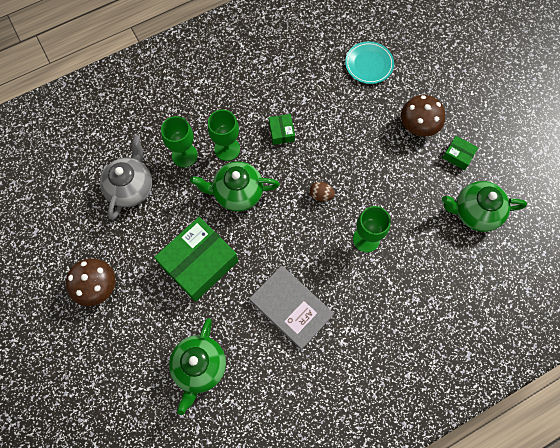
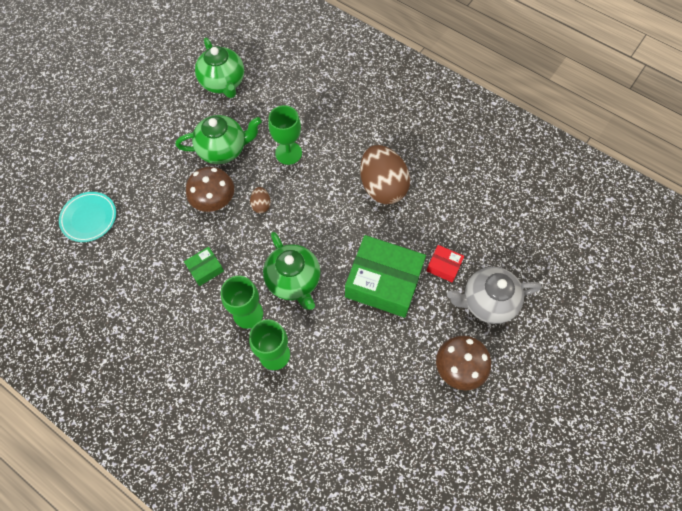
camera: 115 degrees left, 5 degrees down
(131, 187) = (338, 392): grey teapot -> grey teapot (487, 302)
(186, 321) = (444, 266): none -> red box
(199, 367) = (475, 236): green teapot -> green teapot (223, 149)
(291, 307) = (382, 186): grey book -> brown egg
(418, 125) = (149, 151): brown mushroom -> brown mushroom (214, 200)
(458, 155) = (170, 111): green box -> none

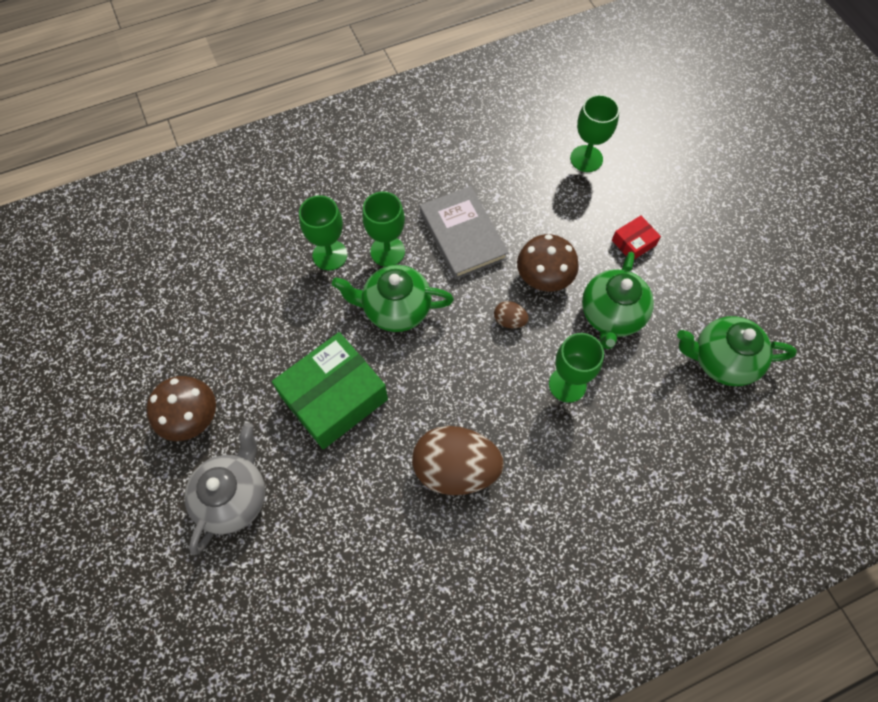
camera: 120 degrees right, 0 degrees up
(89, 218) = (586, 159): turquoise plate -> green goblet
(205, 269) = (462, 235): green box -> grey book
(444, 266) = (307, 476): red box -> red box (633, 243)

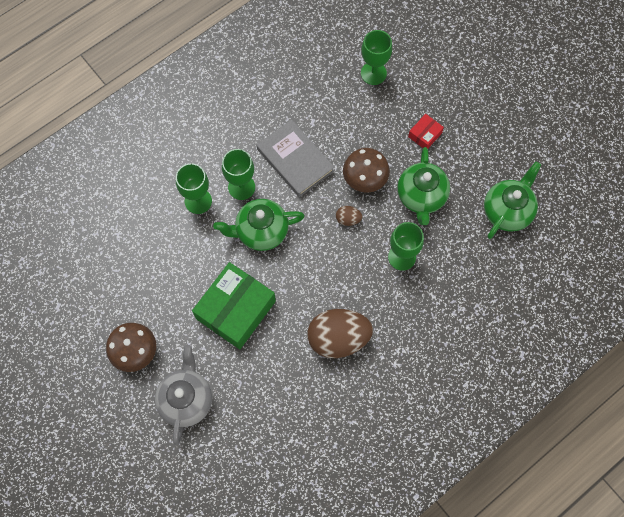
camera: 15 degrees left, 5 degrees up
(722, 360) = (507, 211): green teapot -> green teapot turned 135 degrees clockwise

